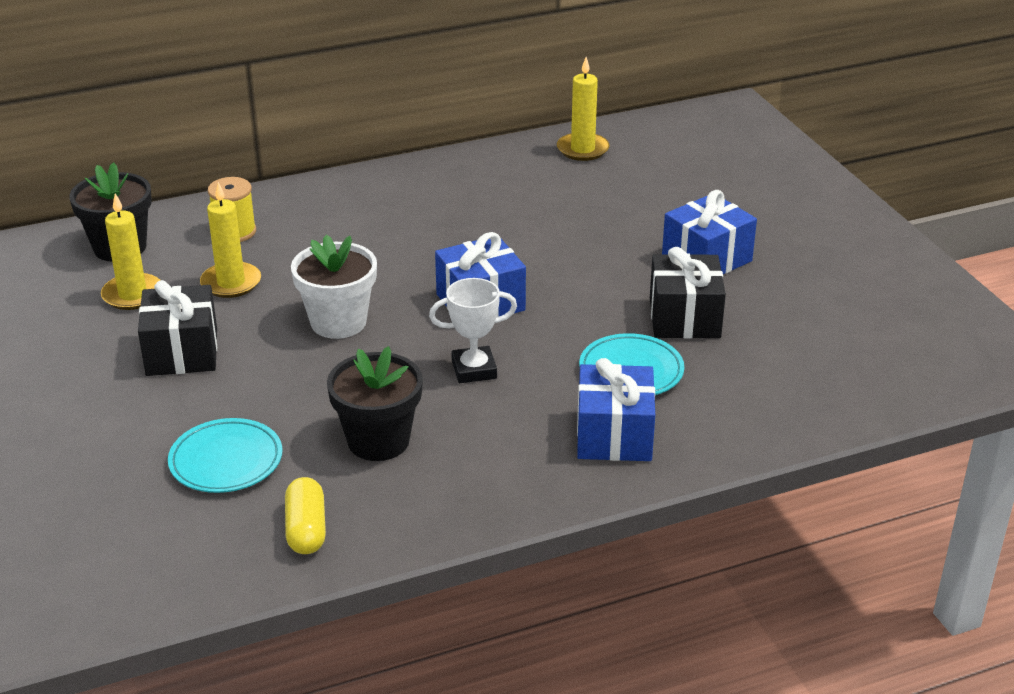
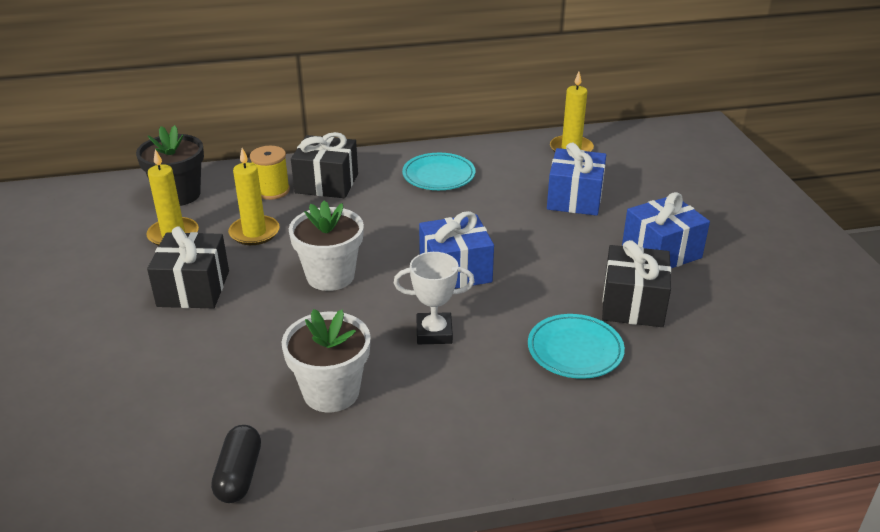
camera: 10 degrees right, 0 degrees up
(226, 461) = (193, 395): turquoise plate -> turquoise plate (438, 175)
(299, 217) = (326, 183): none -> black gift
(306, 529) = (239, 475): yellow capsule -> black capsule
(378, 441) = (331, 392): black flower pot -> white flower pot
(614, 435) = (547, 413): blue gift -> blue gift (574, 198)

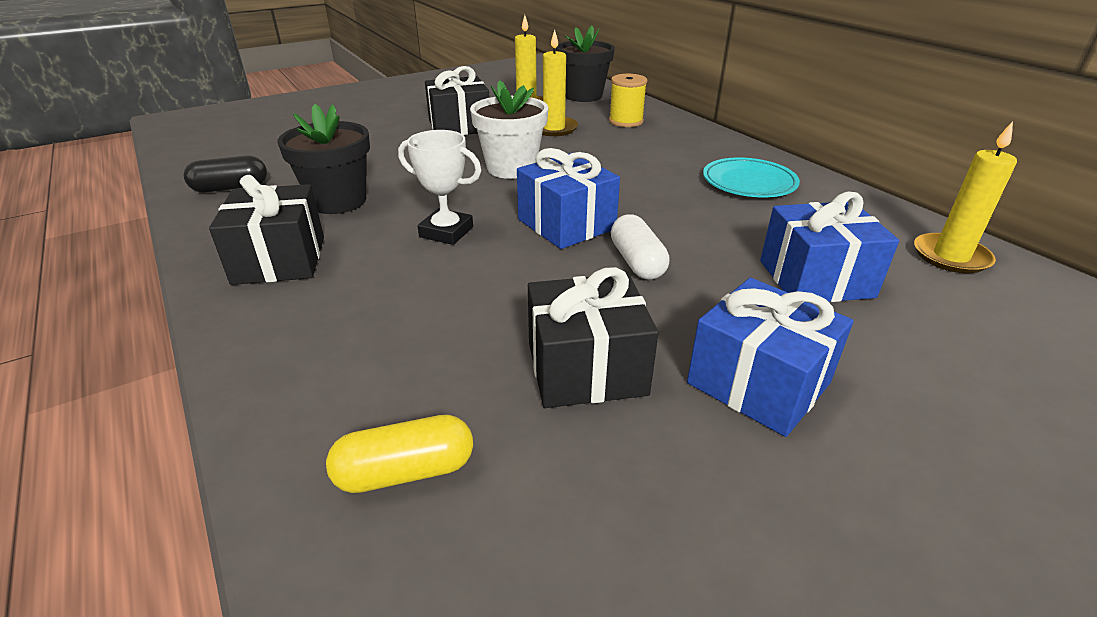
camera: 70 degrees right, 0 degrees up
(326, 183) = (664, 137): black gift -> black gift (280, 260)
(331, 392) = (338, 201): white flower pot -> black flower pot
(434, 333) = (446, 232): white trophy -> white trophy turned 45 degrees counterclockwise
(525, 255) = (637, 262): none -> white capsule
(575, 350) = (451, 329): turquoise plate -> none
(701, 386) = (405, 471): none -> yellow capsule

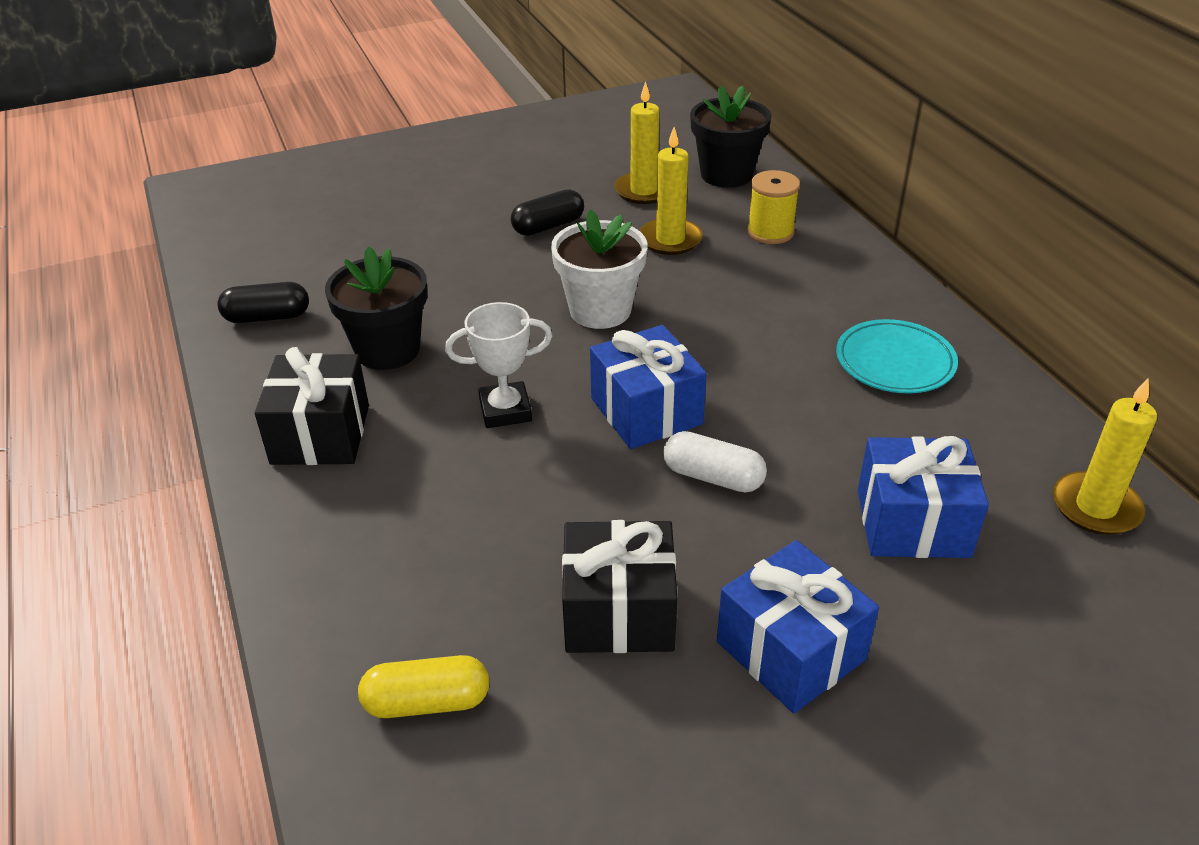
camera: 10 degrees right, 5 degrees up
(446, 232) = (505, 410): white trophy -> white trophy turned 45 degrees counterclockwise
(459, 126) = (548, 226): black gift -> black capsule
(637, 262) = (713, 477): white capsule -> white capsule turned 60 degrees counterclockwise

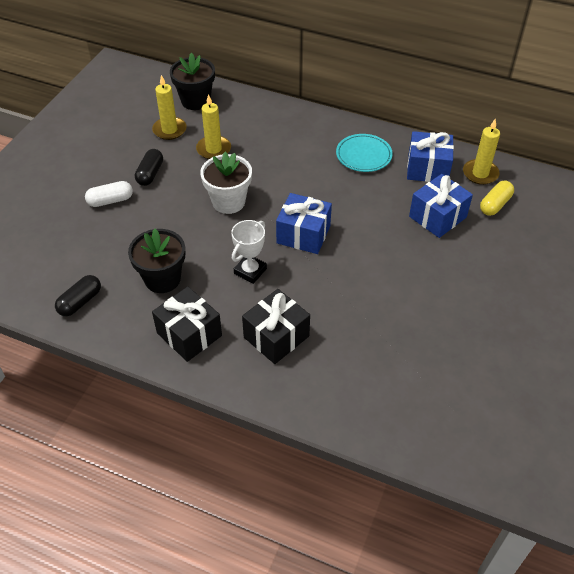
camera: 45 degrees left, 10 degrees up
(427, 702) = (370, 394): yellow capsule -> yellow capsule (495, 204)
(619, 612) = (389, 316): black gift -> black gift (276, 337)
(713, 477) = (358, 244): white capsule -> white capsule (110, 201)
(770, 232) = (250, 121): yellow spool -> none
(790, 650) = (453, 288): blue gift -> blue gift (427, 168)

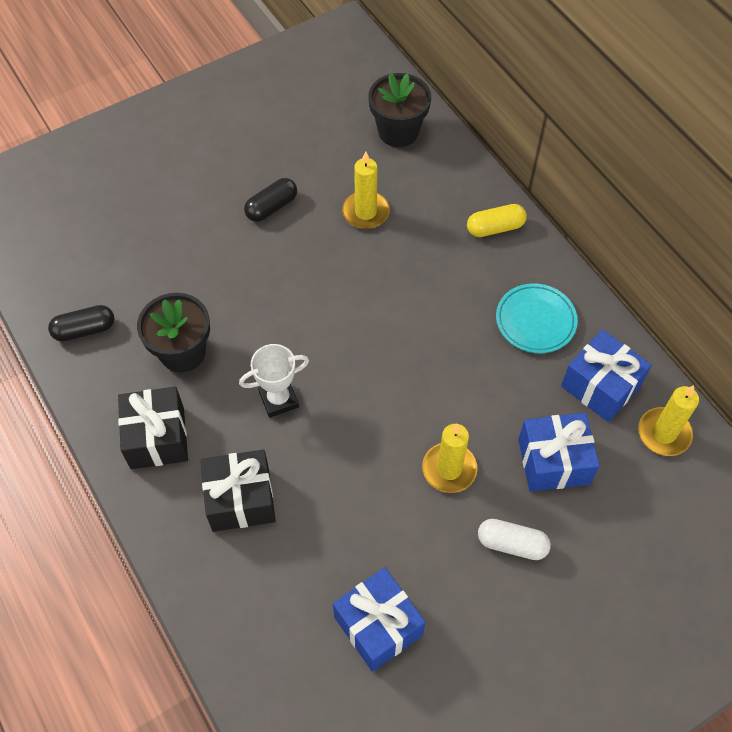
camera: 35 degrees right, 10 degrees up
(110, 201) = (205, 219): white capsule -> white capsule (512, 544)
(169, 130) = (337, 158): yellow candle -> yellow candle (449, 469)
(228, 202) = (326, 294): white flower pot -> none
(303, 234) = (374, 388): blue gift -> blue gift (378, 626)
(495, 204) = (643, 489): yellow capsule -> yellow capsule (495, 228)

